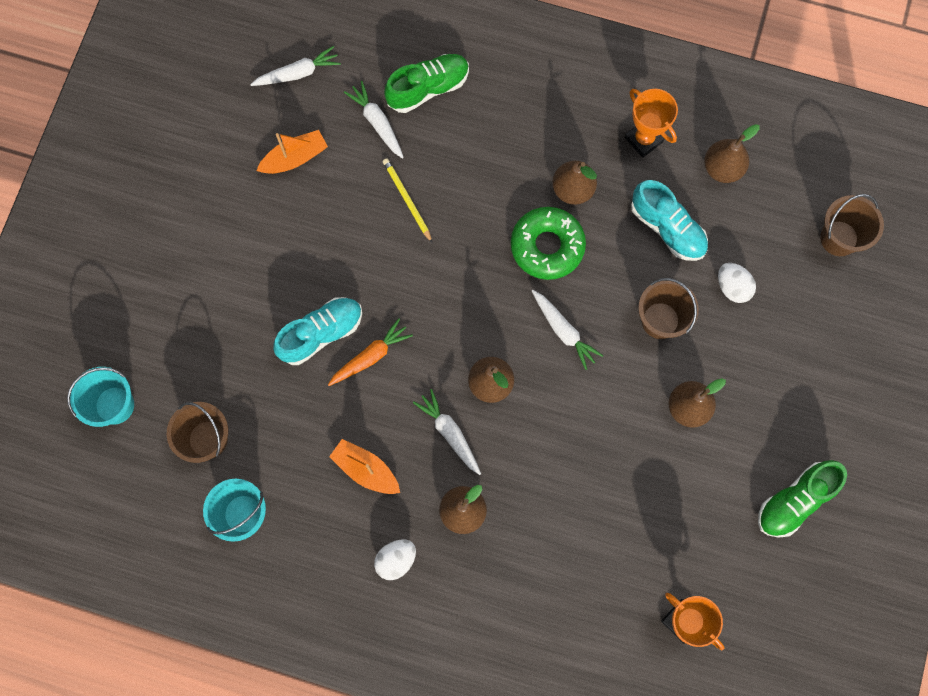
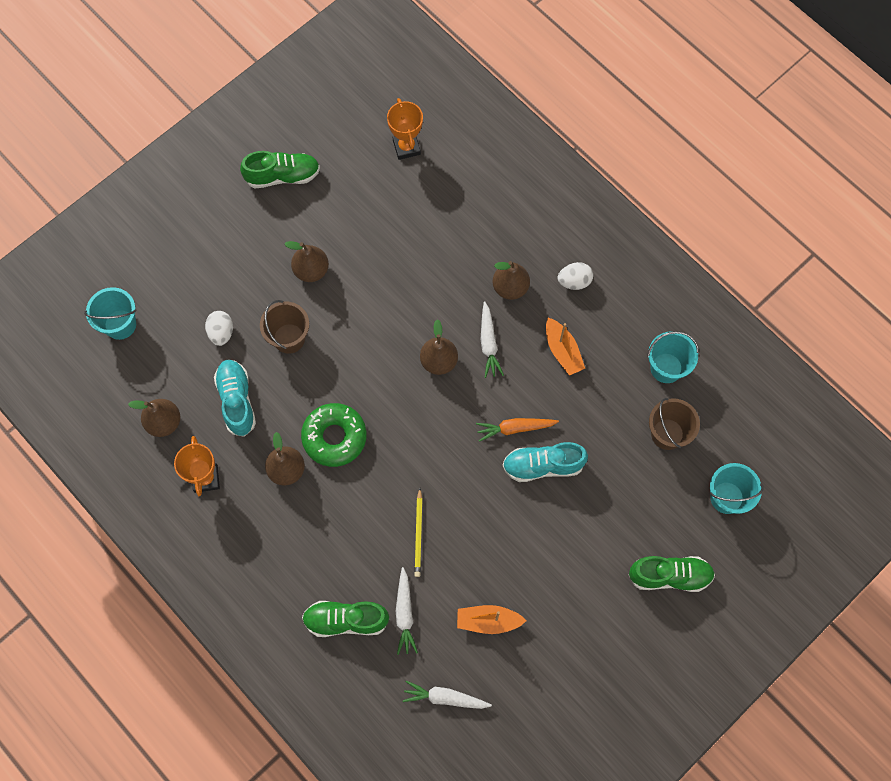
camera: 150 degrees left, 5 degrees down
(138, 294) = (670, 576): none -> green shoe
(563, 331) = (363, 369): white carrot -> none
(839, 238) = (120, 324): brown bucket -> turquoise bucket

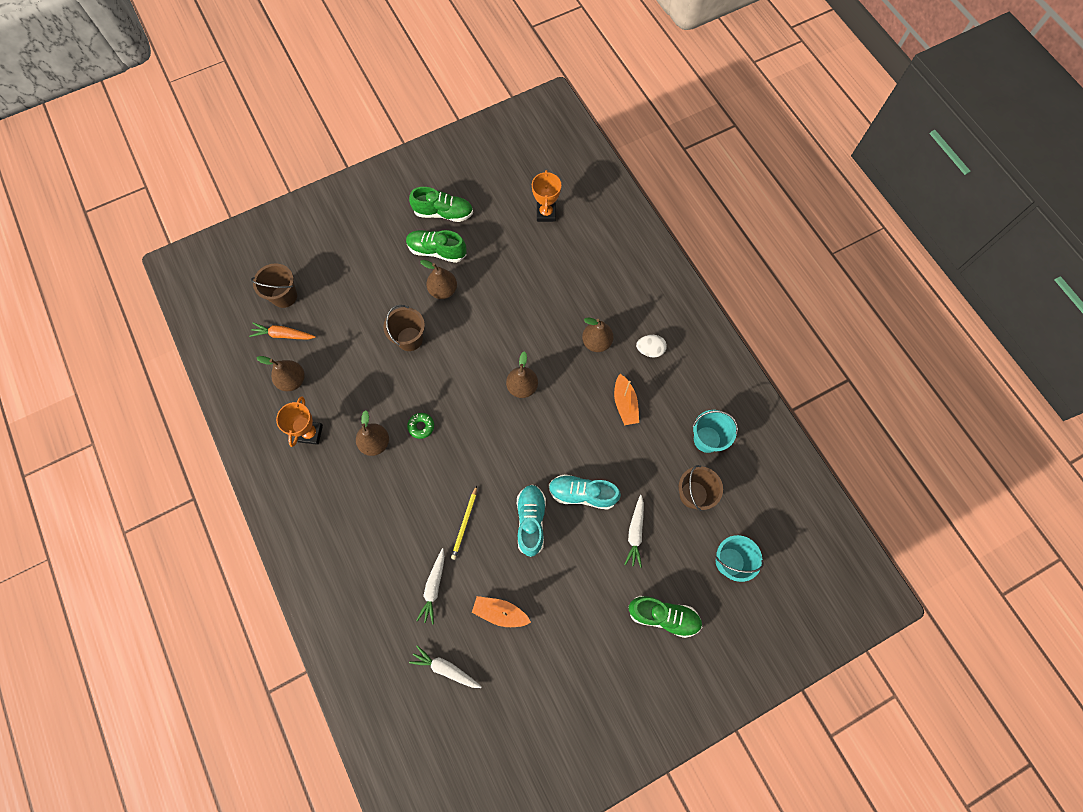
camera: 15 degrees right, 0 degrees up
(120, 324) = (284, 296): turquoise bucket -> brown bucket
(221, 333) = (359, 321): white egg -> none
(237, 401) = (354, 378): turquoise shoe -> turquoise shoe (531, 521)
(334, 437) = (421, 426): green donut -> green donut, size x0.50
(346, 620) = (384, 579): green shoe -> green shoe (437, 251)
(488, 343) = (566, 382): white carrot -> white carrot (635, 532)
(515, 428) = (568, 457): orange carrot -> orange carrot (283, 335)

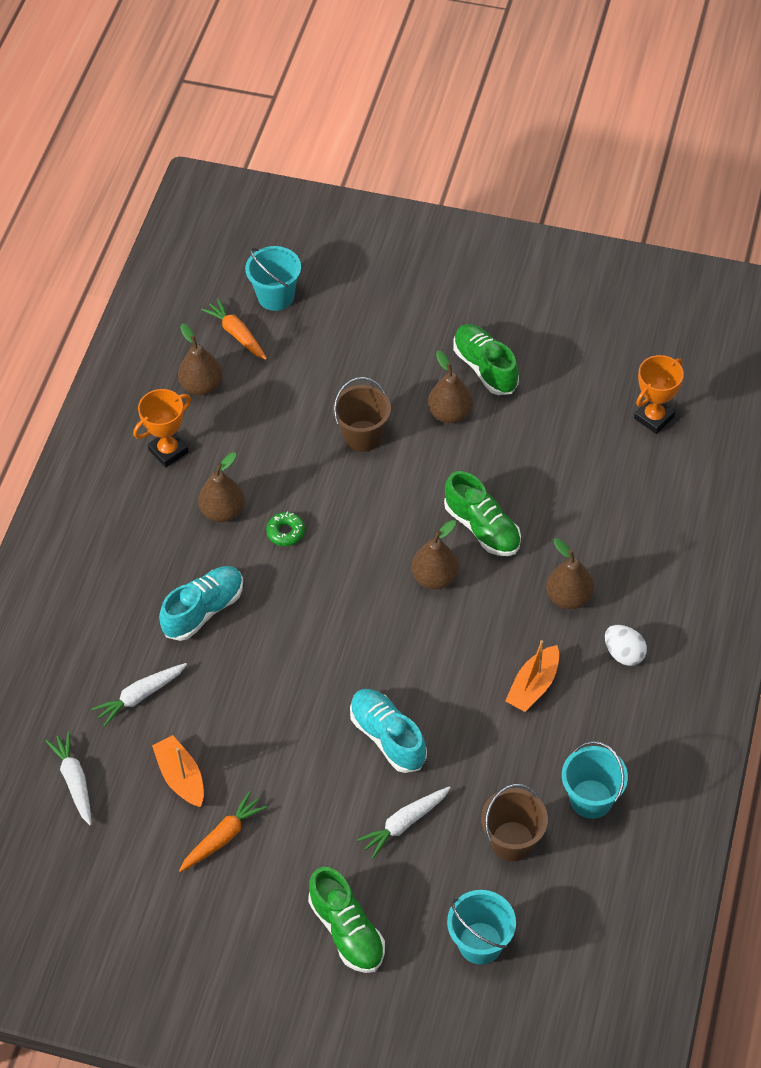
camera: 45 degrees right, 15 degrees down
(284, 296) = (276, 296): brown bucket -> turquoise bucket
(443, 213) = (533, 333): green shoe -> green shoe (482, 528)
(464, 524) = (233, 662): yellow pencil -> none
(531, 521) = (304, 717): turquoise shoe -> turquoise shoe (204, 610)
(554, 625) = (223, 837): none -> orange carrot

